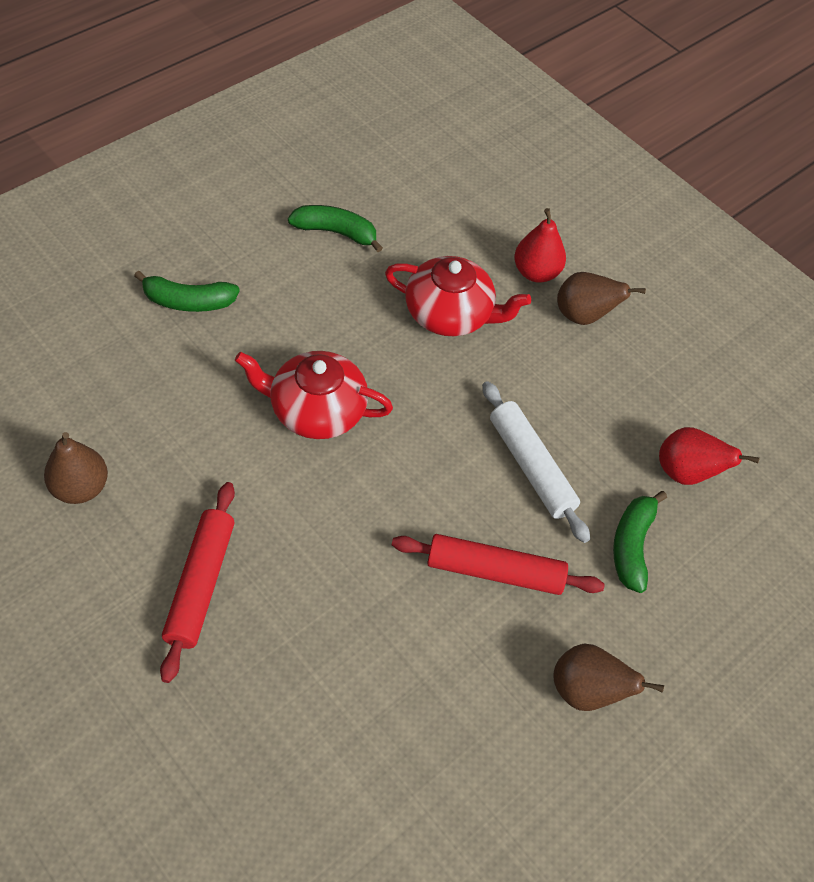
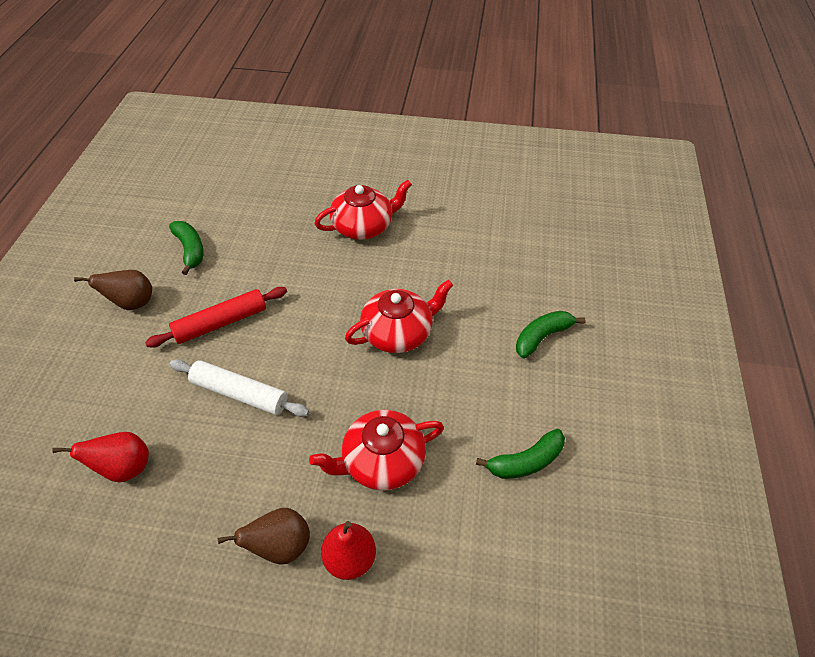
camera: 145 degrees right, 5 degrees down
(80, 488) = (463, 223): brown pear -> none
(200, 584) = (363, 226): red rolling pin -> red teapot
(632, 545) = (142, 391): green banana -> green banana (190, 250)

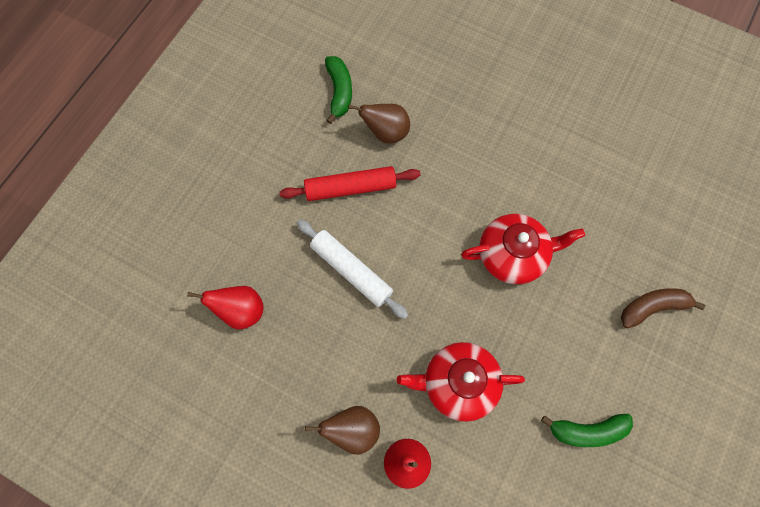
camera: 20 degrees right, 20 degrees up
(132, 303) = (275, 138): brown pear -> brown pear (386, 132)
(363, 226) = (516, 115): red teapot -> none
(542, 337) = (653, 307): green banana -> brown banana

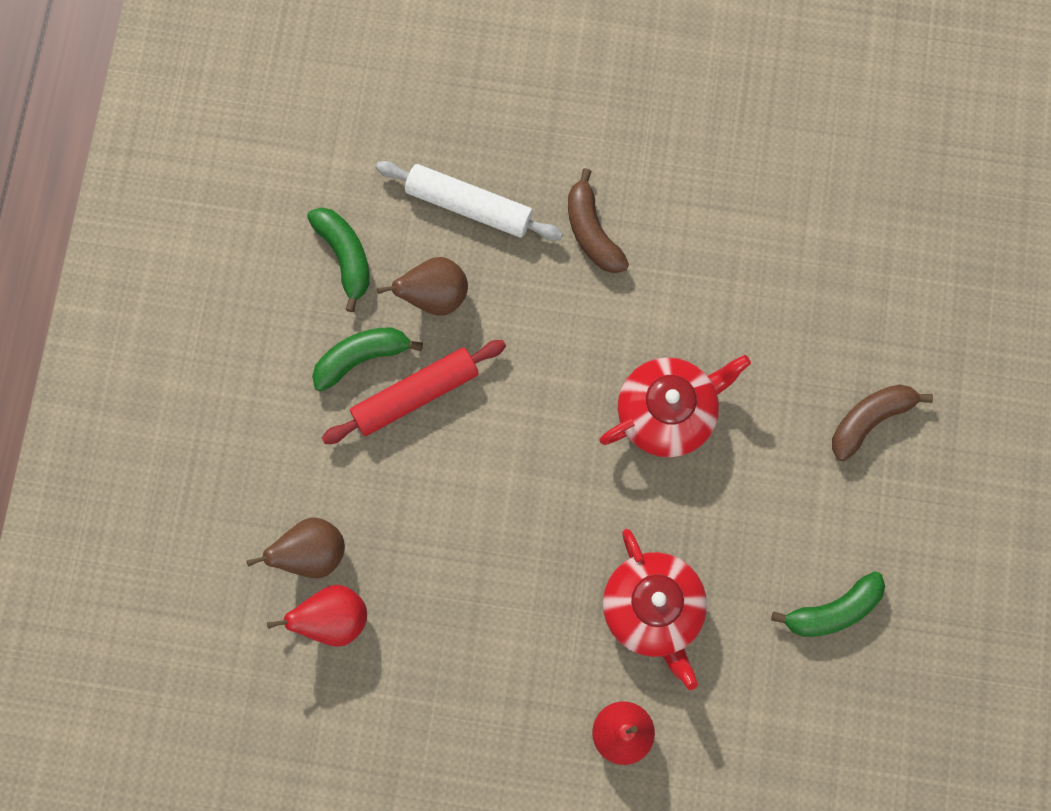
camera: 20 degrees left, 5 degrees up
(325, 154) = (361, 358): none -> green banana
(351, 271) = (460, 512): white rolling pin -> white rolling pin (469, 206)
(352, 430) = (539, 719): brown pear -> brown pear (311, 554)
(458, 383) = (653, 610): red teapot -> red teapot turned 90 degrees counterclockwise
(501, 127) = (592, 231): none -> brown banana

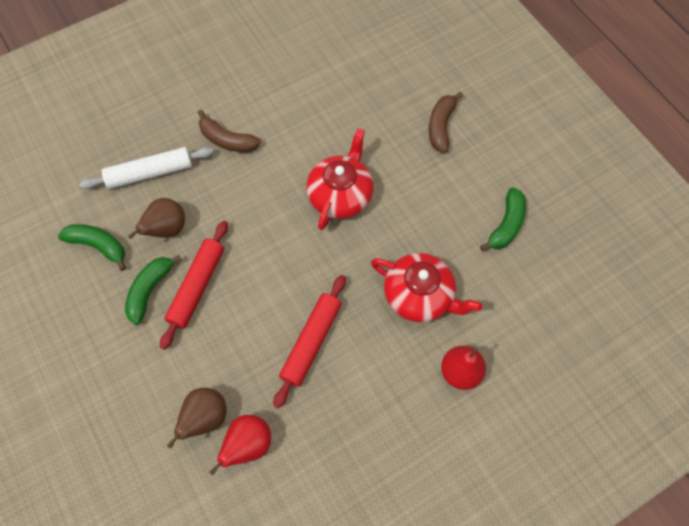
camera: 40 degrees left, 10 degrees down
(487, 563) = (311, 342): none -> red rolling pin

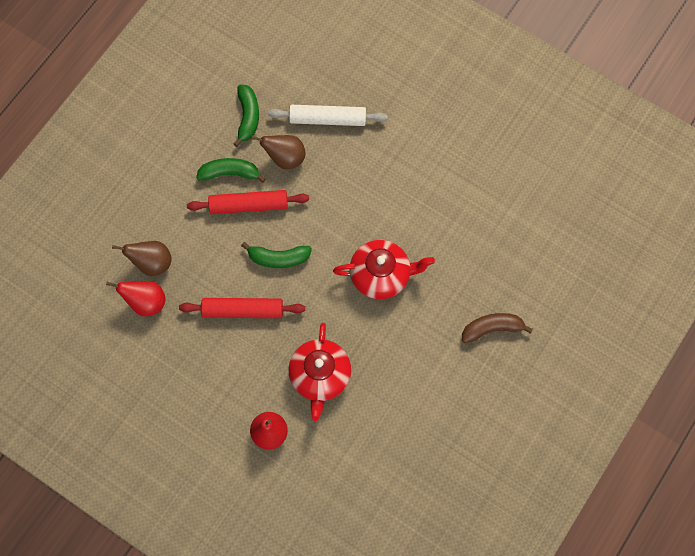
camera: 65 degrees right, 5 degrees up
(150, 173) = (328, 119): white rolling pin -> white rolling pin turned 45 degrees counterclockwise
(227, 140) = (388, 161): brown banana -> none
(506, 225) = (419, 422): green banana -> green banana (278, 258)

